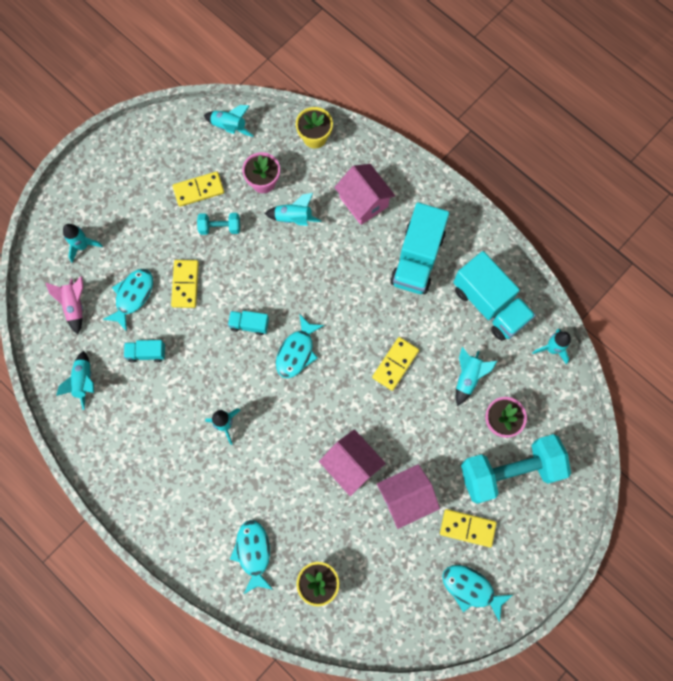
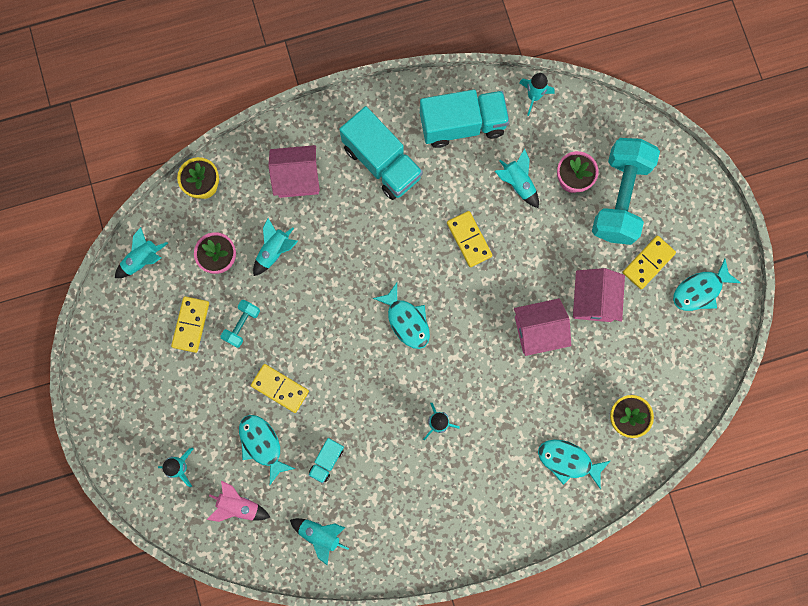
camera: 60 degrees left, 5 degrees up
(249, 325) = (355, 350): turquoise truck -> none

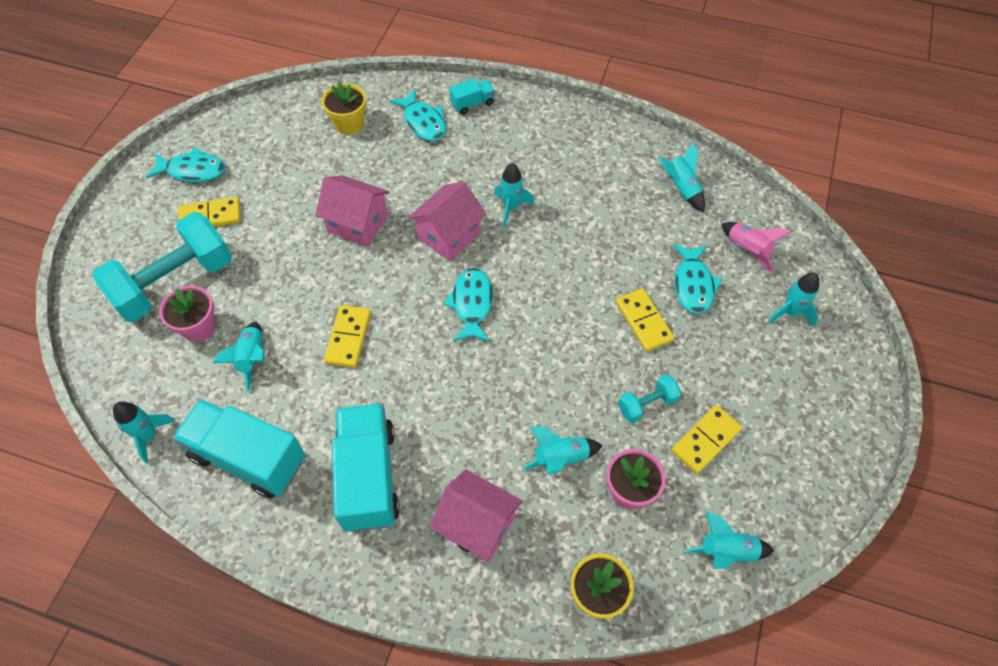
camera: 145 degrees left, 20 degrees down
(327, 460) = (637, 237): turquoise truck -> turquoise truck (472, 104)
(593, 300) = (287, 217): pink house -> pink house (449, 235)

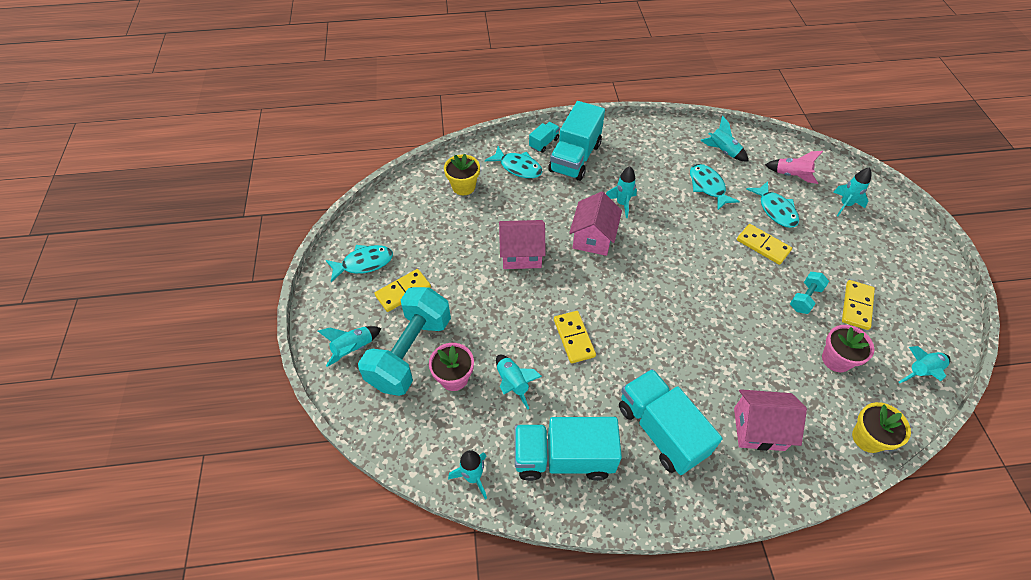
camera: 25 degrees left, 5 degrees down
(472, 304) = (643, 279): turquoise fish -> turquoise fish (708, 187)
(496, 134) = (575, 158): none -> turquoise truck
(560, 458) = (778, 358): turquoise rocket -> turquoise rocket (353, 348)

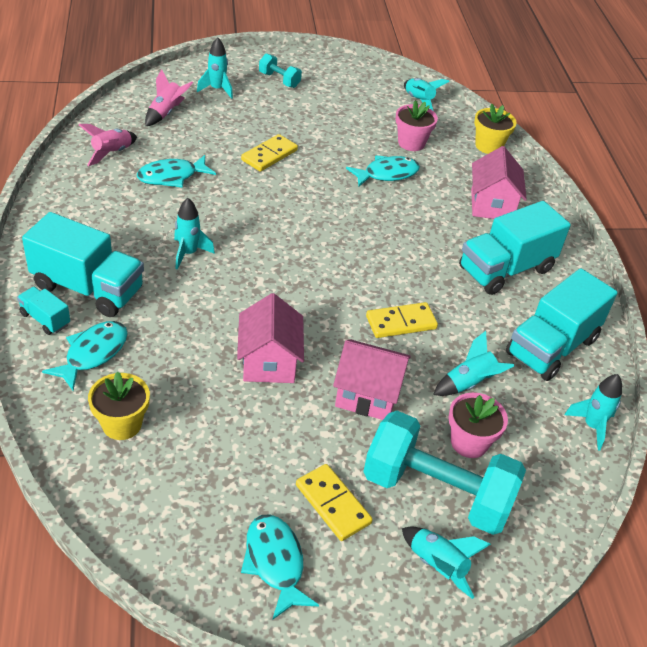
camera: 95 degrees left, 10 degrees down
(563, 458) = (552, 347): turquoise truck -> turquoise truck turned 45 degrees clockwise
(593, 238) = (246, 288): pink house -> pink house (367, 395)
(722, 151) = (112, 153): turquoise rocket -> pink rocket
(775, 210) = (217, 135): turquoise fish -> turquoise fish (387, 174)
(805, 298) = (341, 144): turquoise dumbbell -> turquoise dumbbell (279, 80)
(856, 306) = (349, 116): yellow domino -> none

